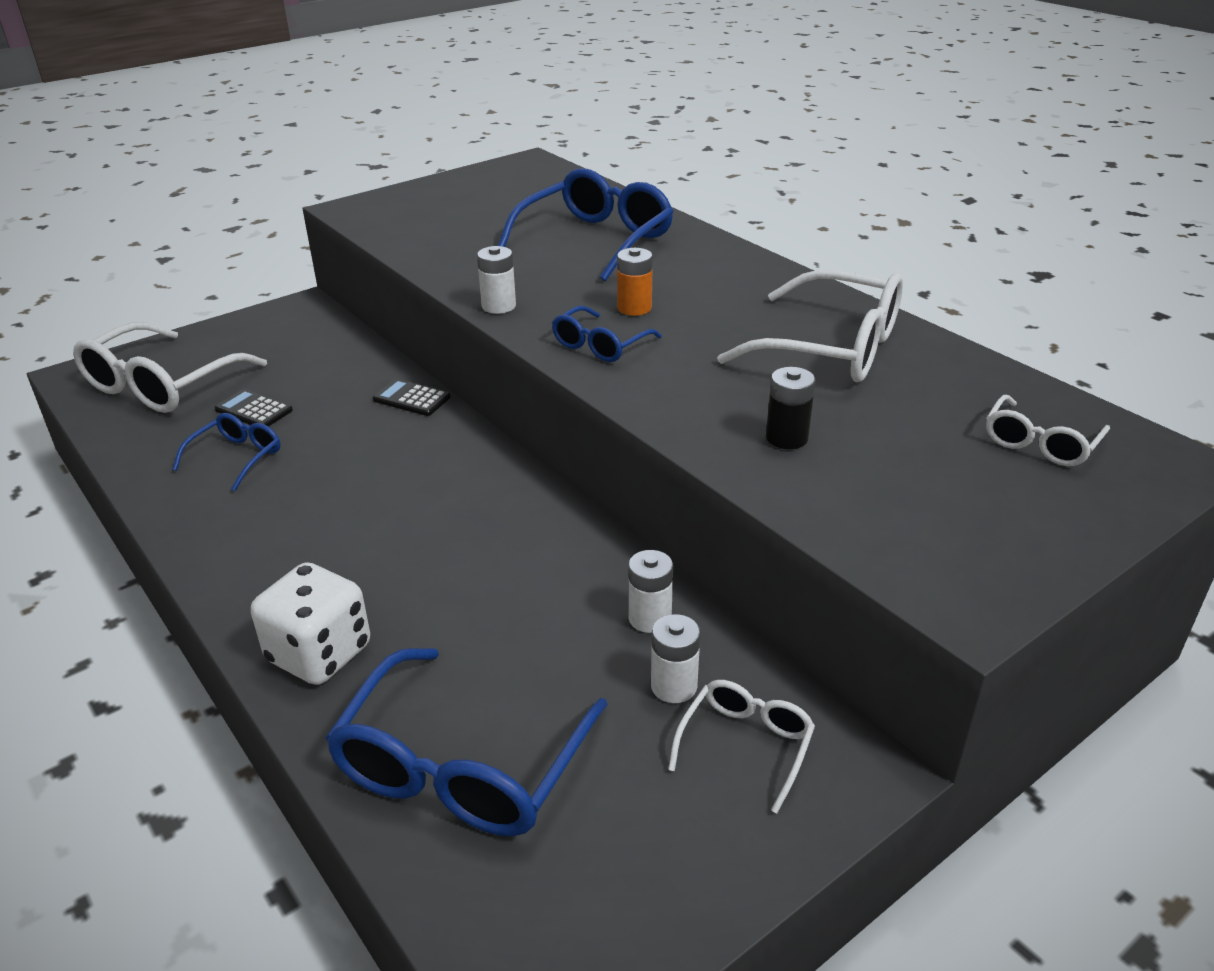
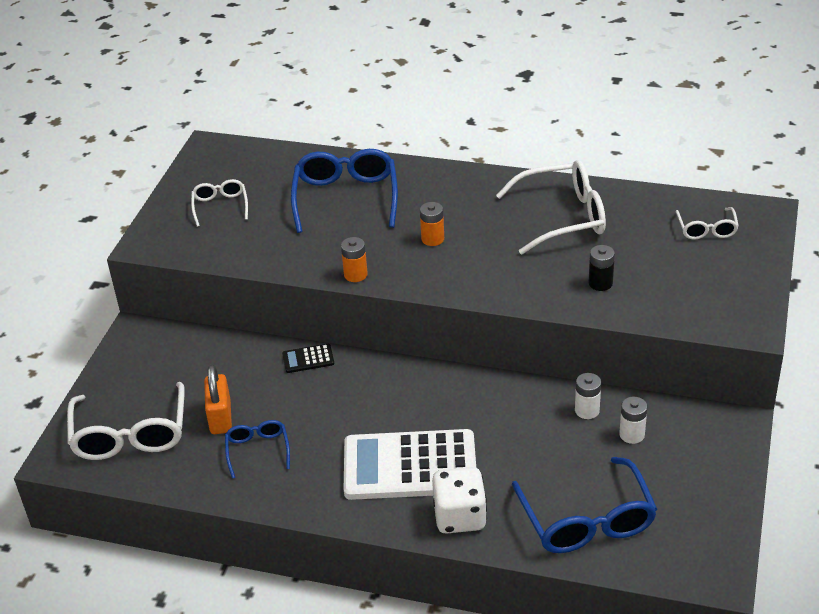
camera: 35 degrees left, 5 degrees up
(254, 410) = (220, 417): black calculator -> orange padlock
(352, 560) = (410, 466): none -> white calculator
(498, 306) = (355, 274): white battery -> orange battery
(600, 345) = (446, 273): blue glasses -> none
(746, 745) = (686, 441): white glasses -> white glasses (220, 206)

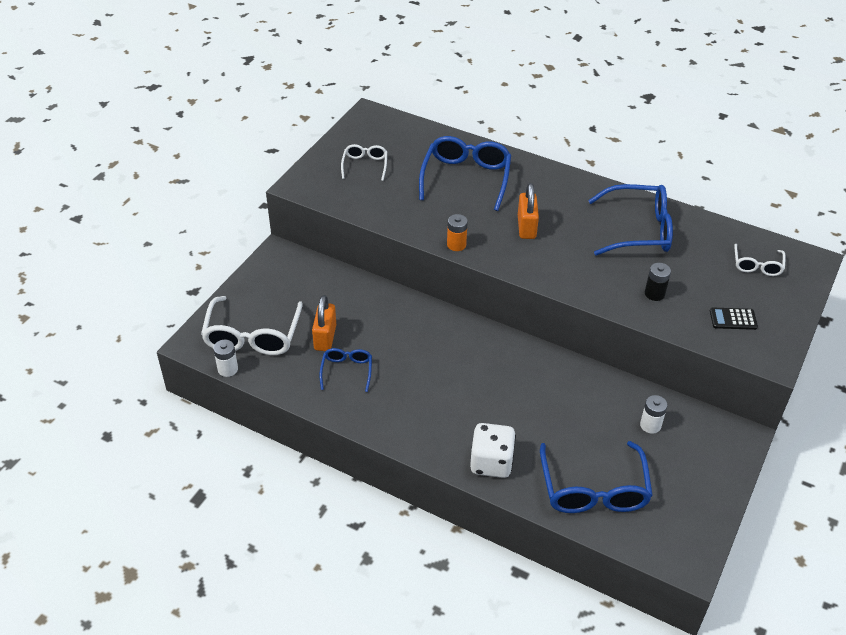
camera: 10 degrees right, 5 degrees up
(308, 359) = (406, 304): black calculator -> black calculator (733, 319)
(410, 466) = (463, 411): white calculator -> none
(432, 239) = (526, 227): orange battery -> orange padlock
(563, 217) = (639, 230): white glasses -> blue glasses
(587, 410) = (619, 396): white battery -> white battery (228, 369)

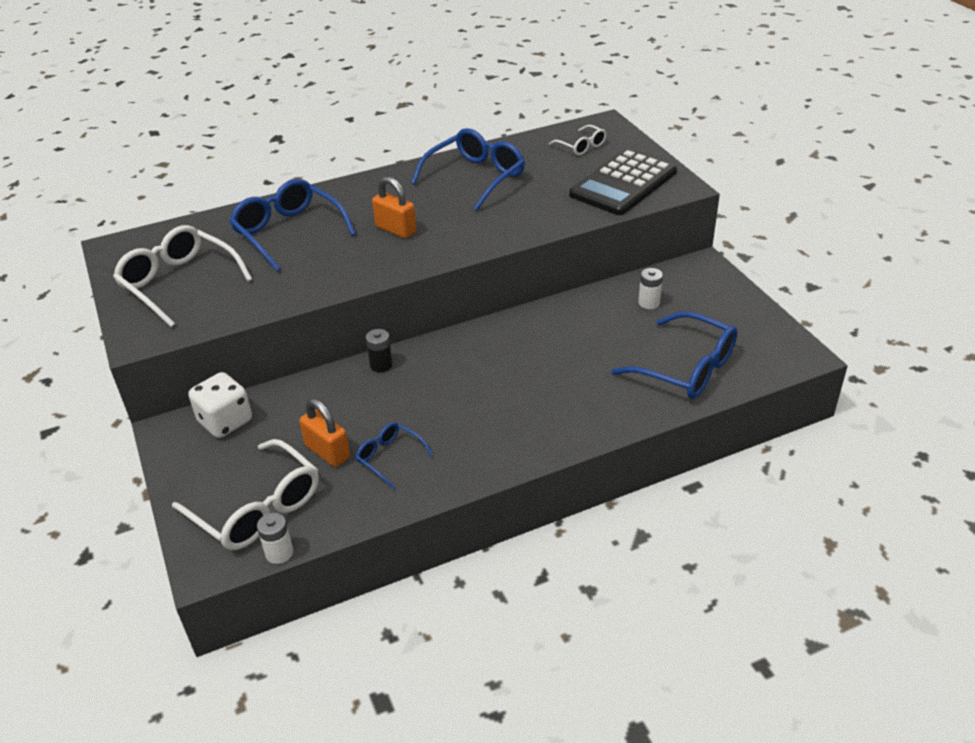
camera: 50 degrees left, 5 degrees down
(365, 165) = (179, 283): white glasses -> white glasses, size x1.88
(456, 245) = (363, 278): orange battery -> none
(491, 463) = (601, 414): white dice -> white dice (225, 421)
(654, 294) = (554, 204): black battery -> black battery (381, 365)
(733, 319) = (623, 183): black calculator -> black calculator, size x2.46

